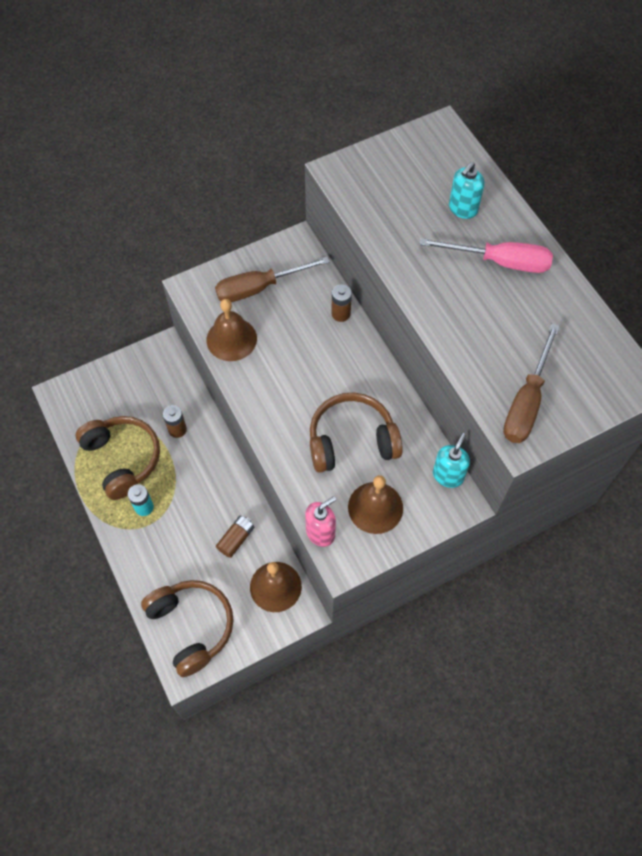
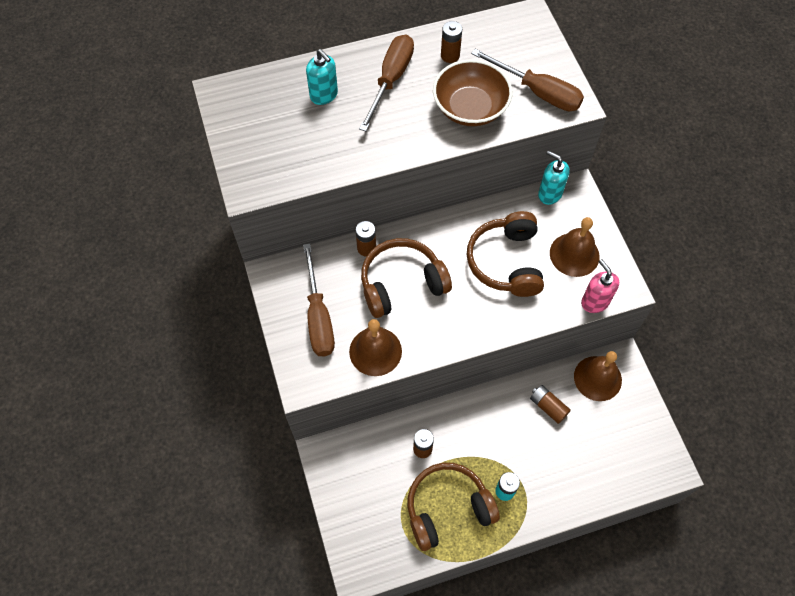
camera: 80 degrees left, 0 degrees up
(192, 626) = (631, 457): brown headphones -> brown headphones (401, 283)
(484, 338) = (470, 108): none -> brown bowl
(500, 262) = (391, 80): pink screwdriver -> brown screwdriver
(551, 310) = (450, 55): none -> brown battery

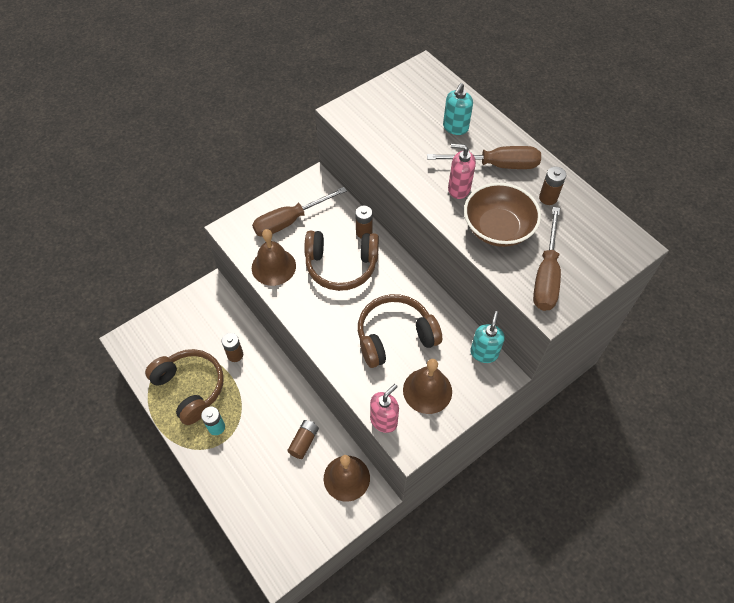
camera: 70 degrees right, 5 degrees down
(401, 283) = (341, 266): brown headphones -> brown headphones turned 135 degrees clockwise
(408, 121) = (458, 189): none -> pink soap dispenser

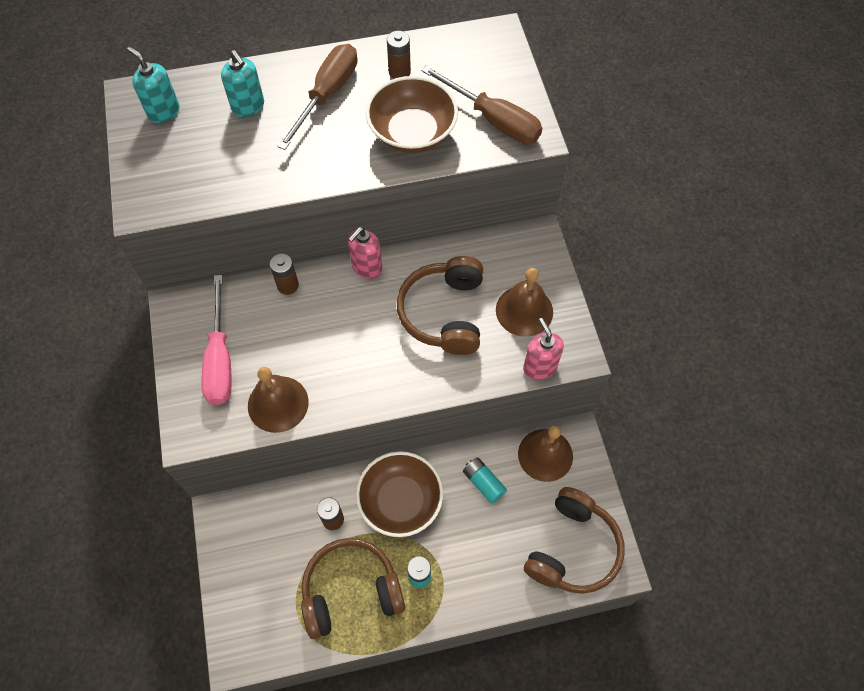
camera: 65 degrees left, 5 degrees up
(266, 391) = (400, 501): none -> brown bowl
(290, 221) = (220, 359): brown screwdriver -> pink screwdriver
(304, 442) = (483, 483): brown battery -> turquoise battery
(341, 266) = (321, 328): brown headphones -> brown headphones (573, 549)
(458, 189) = (338, 143): pink soap dispenser -> pink soap dispenser (366, 267)
(484, 353) = (506, 239): turquoise soap dispenser -> turquoise soap dispenser (163, 112)

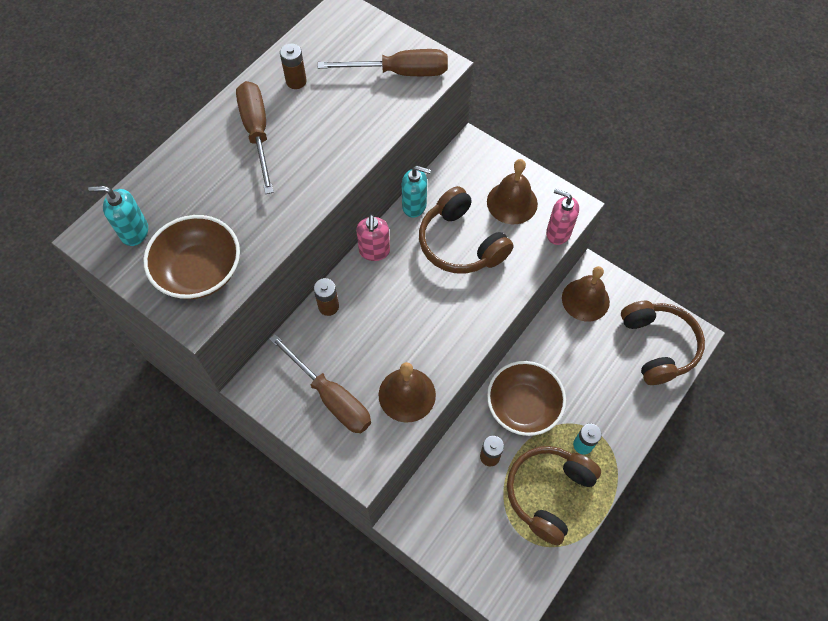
camera: 40 degrees left, 0 degrees up
(220, 359) = (331, 397): pink screwdriver -> brown screwdriver
(248, 106) = (202, 182): turquoise soap dispenser -> turquoise soap dispenser (414, 206)
(412, 132) = (351, 119): brown bowl -> brown bowl (200, 271)
(483, 483) = (564, 349): turquoise battery -> none

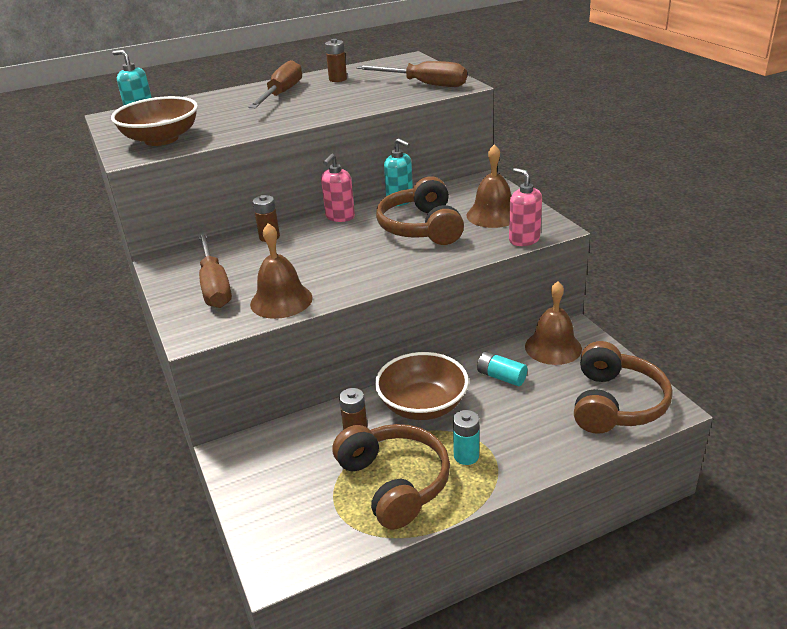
camera: 30 degrees right, 30 degrees down
(548, 493) = (395, 483): brown headphones -> brown headphones turned 90 degrees clockwise
(564, 350) = (501, 377): none -> turquoise battery

